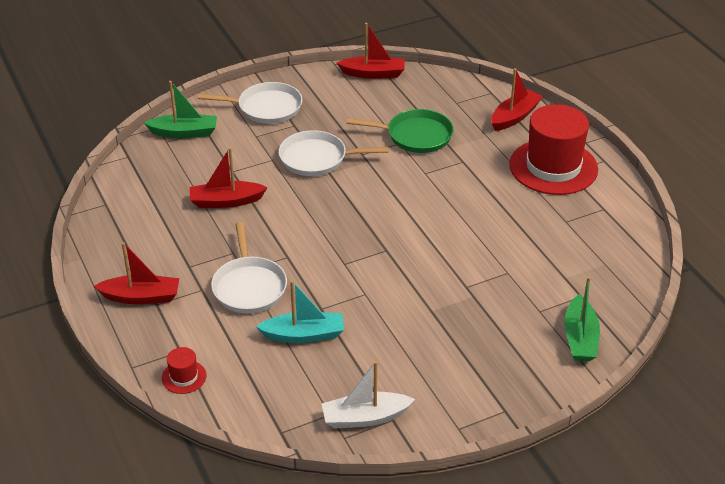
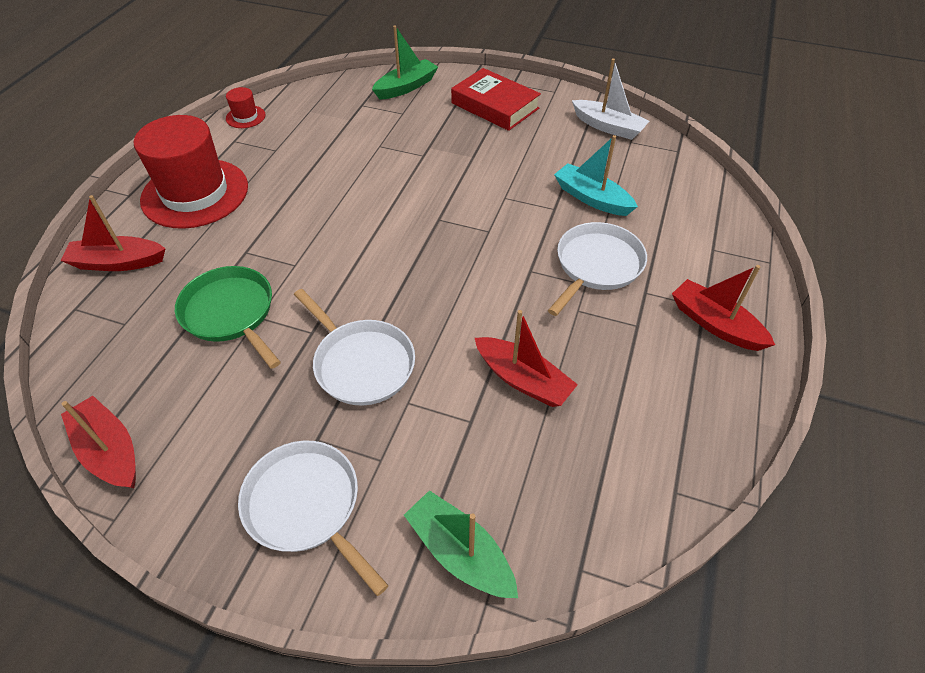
camera: 135 degrees left, 10 degrees up
(184, 377) = (726, 227): red hat -> red hat (245, 117)
(483, 371) = (495, 106): none -> red book

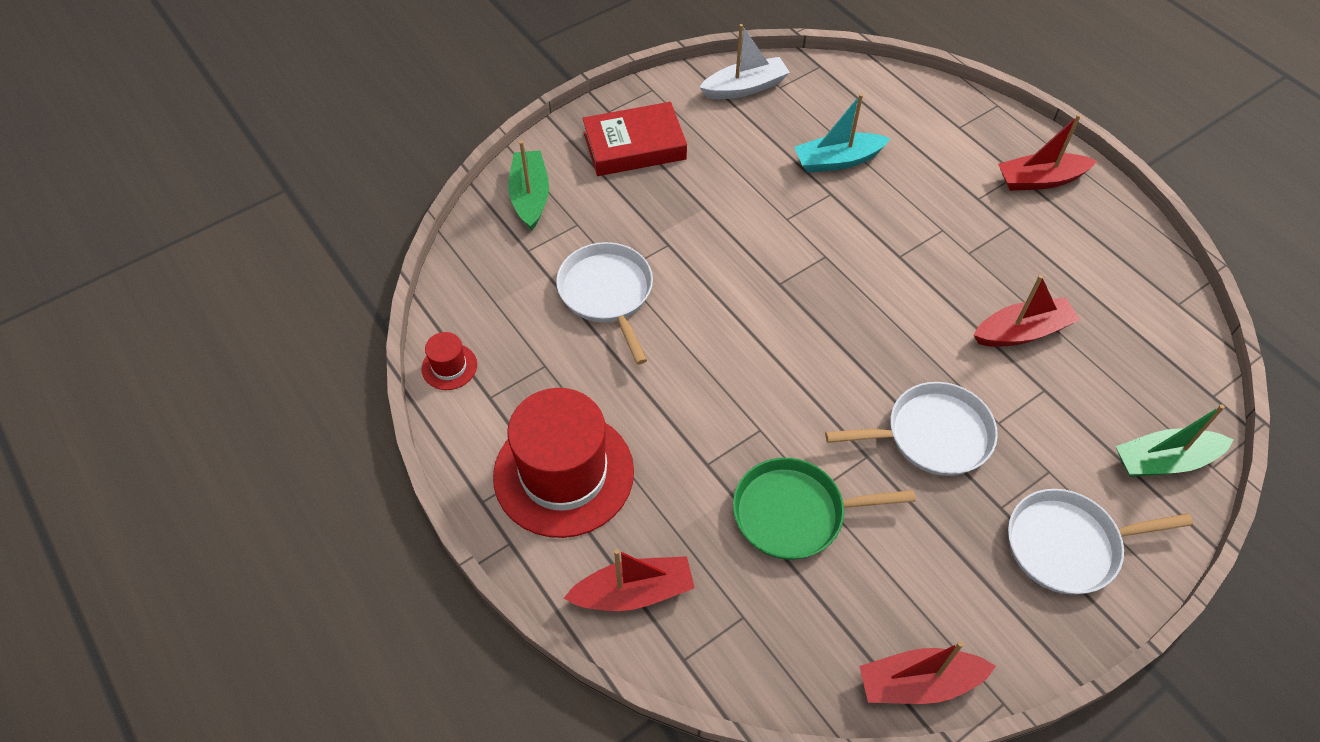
camera: 55 degrees left, 5 degrees up
(118, 262) = (634, 592): red boat -> red boat turned 135 degrees counterclockwise
(597, 265) = (925, 209): white pan -> white pan (607, 293)

